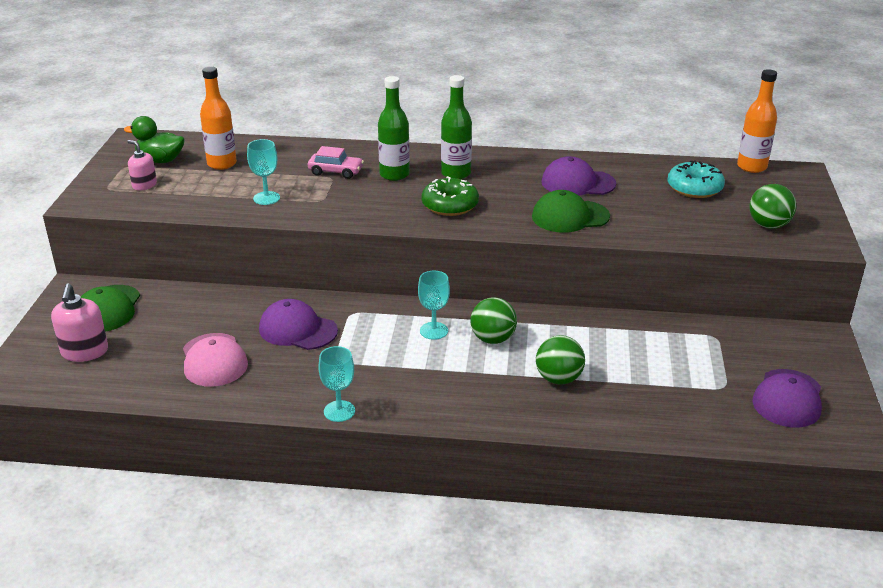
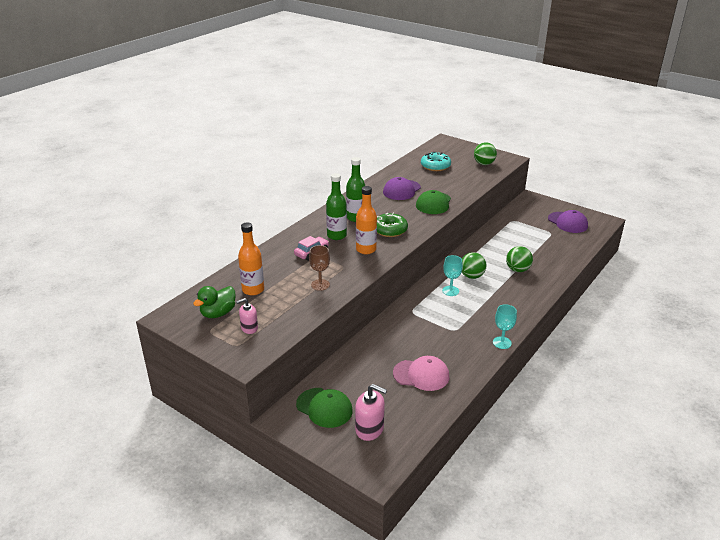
camera: 60 degrees left, 0 degrees up
(266, 198) = (320, 285): turquoise goblet -> brown goblet
(297, 330) = (413, 335): purple cap -> none
(751, 167) = (429, 148): orange bottle -> orange bottle (366, 249)

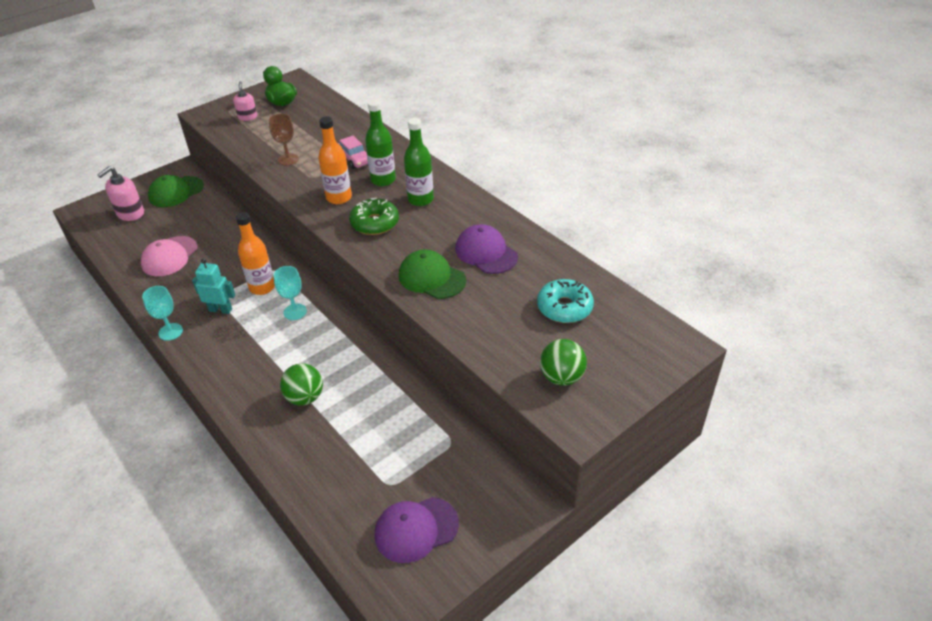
camera: 105 degrees right, 10 degrees up
(253, 290) = (306, 121): orange bottle -> orange bottle (262, 287)
(467, 325) = (220, 310): none -> turquoise robot
(471, 276) = (316, 341): green ball -> none

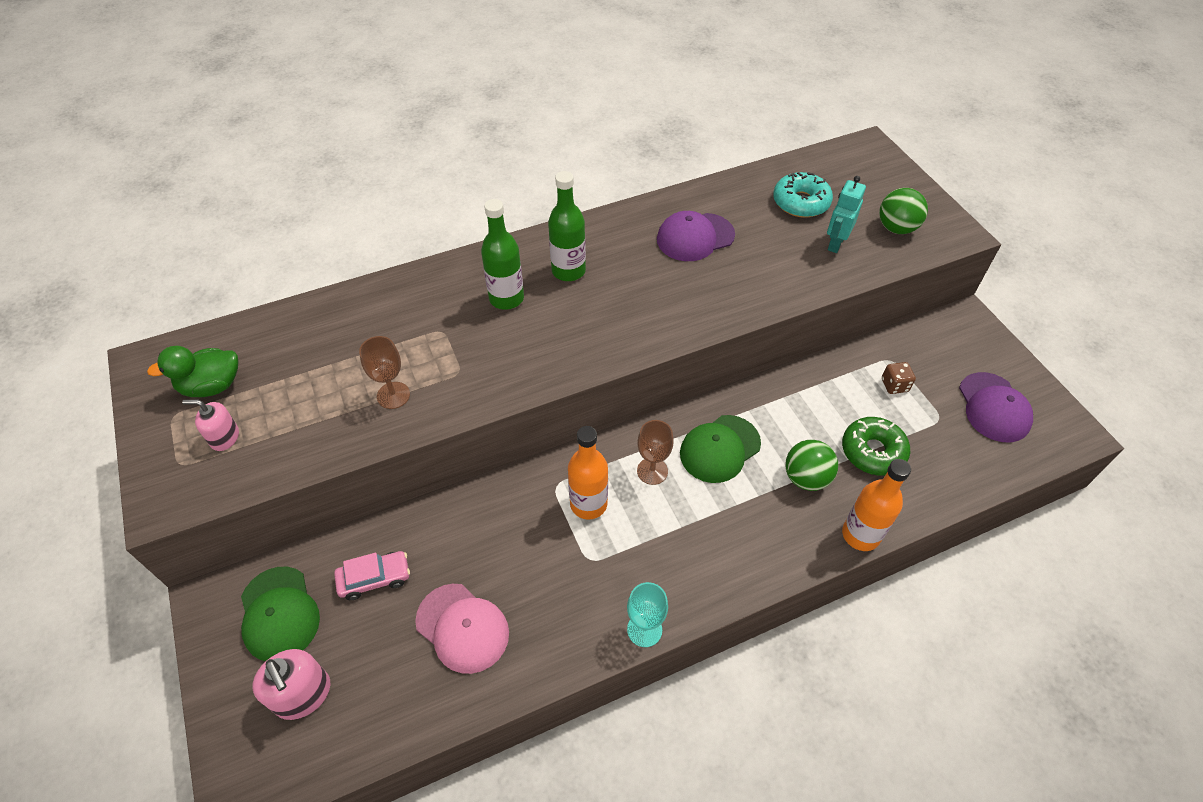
camera: 75 degrees left, 10 degrees up
(220, 310) = (618, 560): turquoise robot -> turquoise robot (835, 243)
(295, 312) = (652, 471): turquoise goblet -> brown goblet
(339, 198) = (524, 349): orange bottle -> orange bottle (860, 535)
(355, 159) = (439, 319): pink car -> pink car (375, 578)
(375, 223) = (599, 321): green donut -> green donut (873, 451)
(420, 447) = (894, 385): none -> brown dice
(431, 278) = (724, 289): green cap -> green cap (719, 449)

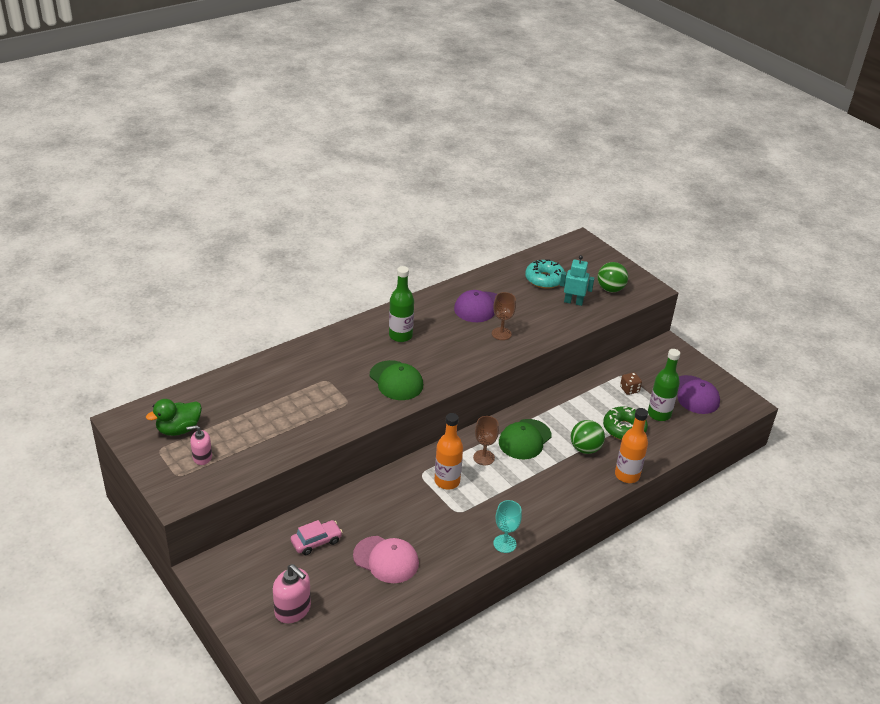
camera: 15 degrees left, 15 degrees down
(279, 614) = (258, 570): green cap -> green cap (396, 381)
(393, 395) = (308, 420): brown goblet -> brown goblet (501, 334)
(506, 298) = (364, 356): green bottle -> green bottle (659, 414)
(835, 243) = (573, 302): turquoise robot -> turquoise robot turned 90 degrees clockwise

